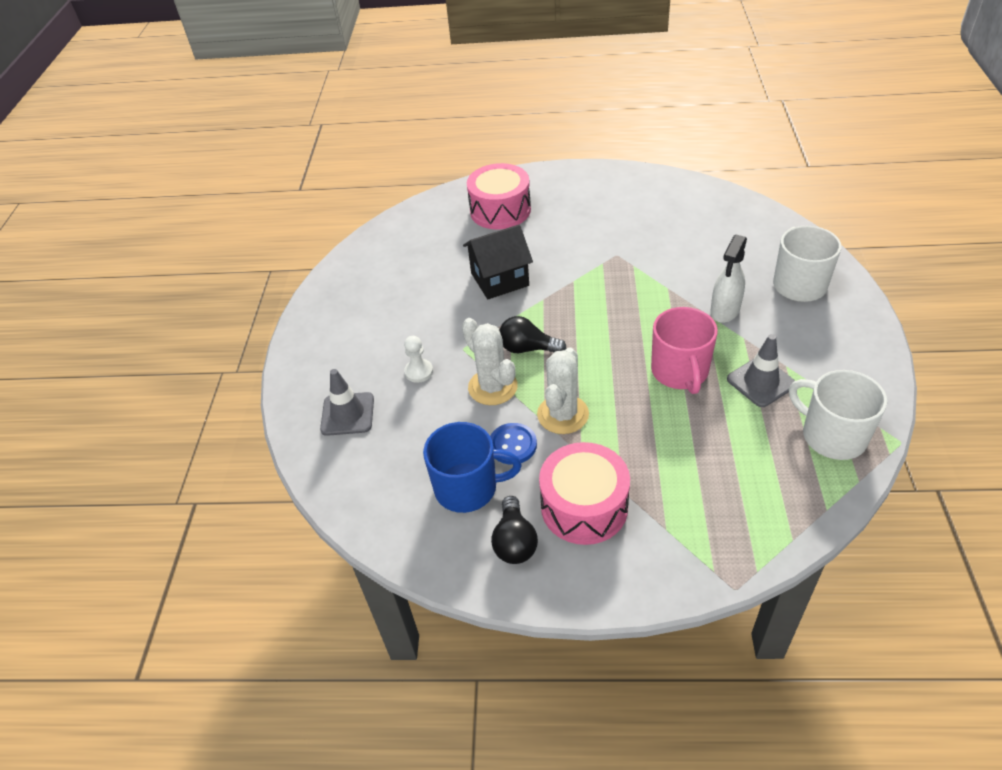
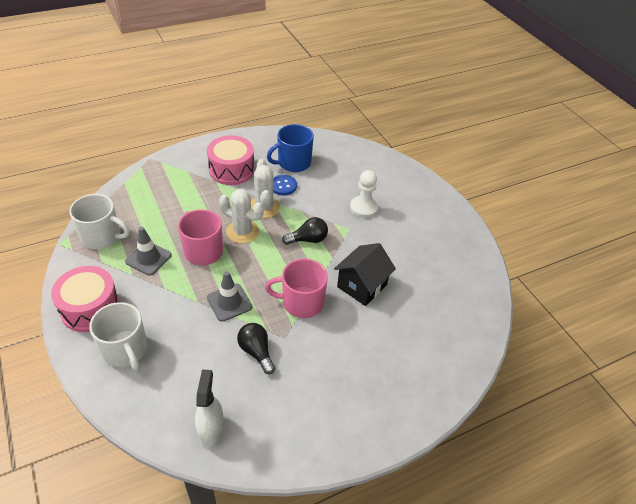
camera: 145 degrees right, 0 degrees up
(347, 414) = (382, 177): grey traffic cone -> grey traffic cone (229, 302)
(419, 372) = (363, 208): white pawn -> white pawn, size x1.52
(492, 387) = (314, 211): white cactus -> white cactus (242, 232)
(500, 210) = (412, 358): pink drum -> pink drum (90, 308)
(514, 542) = (257, 150): black light bulb -> black light bulb (256, 352)
(580, 280) = (301, 302): none -> pink mug
(725, 310) = (182, 307): white spray bottle -> white spray bottle (211, 429)

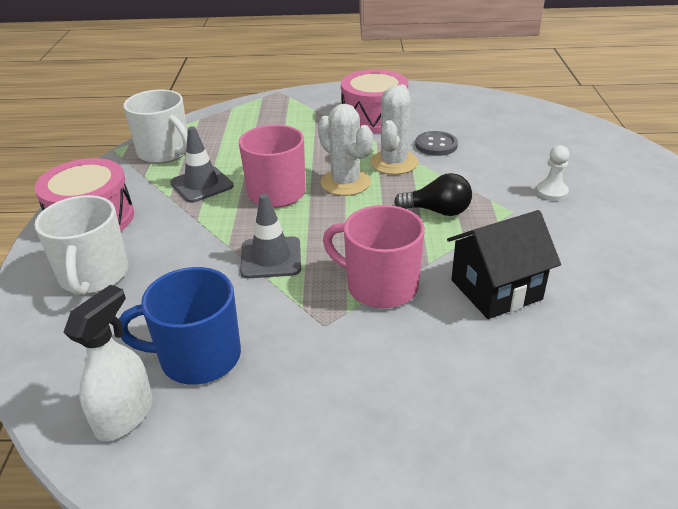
camera: 30 degrees right, 10 degrees down
(256, 352) = (267, 331): black light bulb -> none
(283, 186) = (436, 145): blue button -> grey button
(293, 163) = (466, 124): blue mug -> blue mug (197, 357)
(363, 208) = (551, 192): white pawn -> white pawn, size x0.66

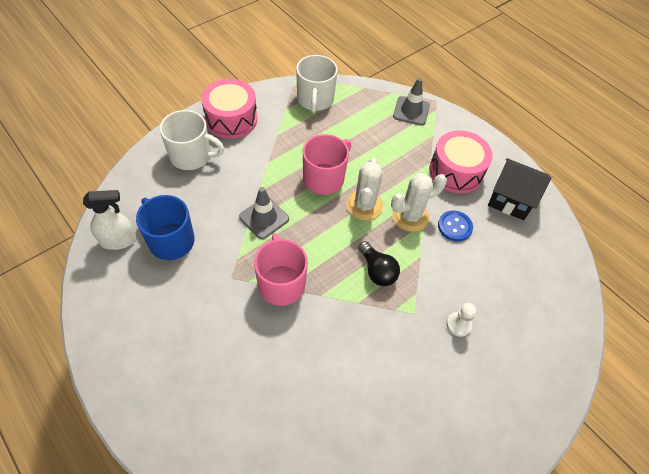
camera: 45 degrees right, 20 degrees up
(94, 276) = (192, 156): white mug -> white mug turned 120 degrees counterclockwise
(201, 184) = (300, 140): grey traffic cone -> grey traffic cone (411, 111)
(436, 145) = (454, 226): grey button -> blue button
(496, 290) = (324, 343): black house -> black house (510, 199)

